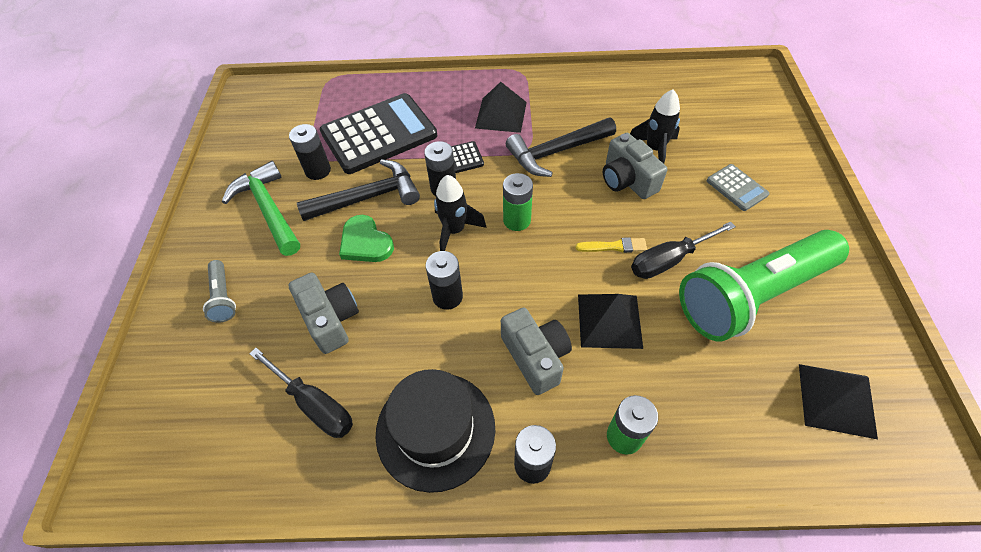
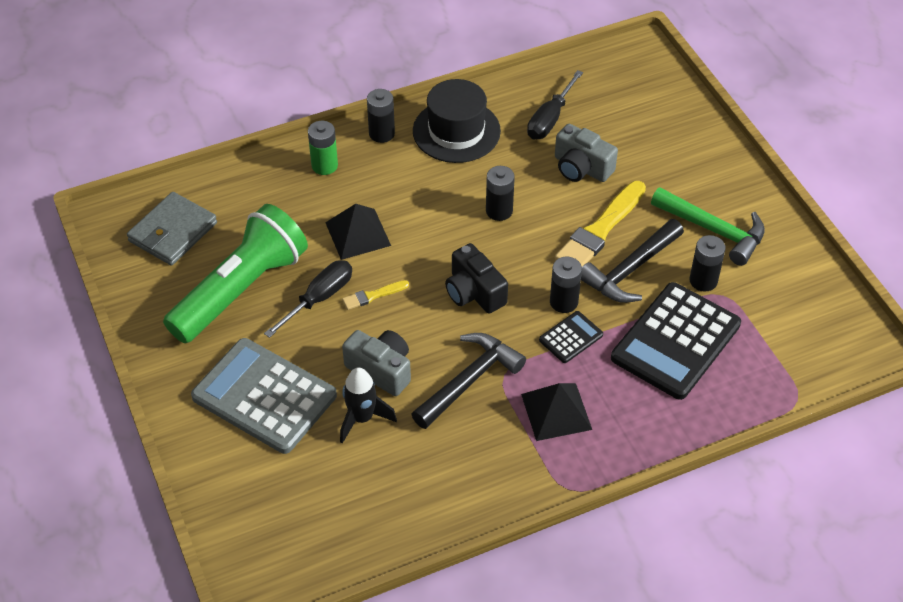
camera: 155 degrees right, 5 degrees down
(223, 297) = (680, 156): grey flashlight -> none
(314, 404) = (550, 119): black screwdriver -> black screwdriver turned 75 degrees counterclockwise
(365, 242) = (600, 230): green heart -> yellow brush
(454, 231) = (527, 265): black rocket -> none
(517, 220) = (474, 292): green battery -> black camera
(535, 357) = (406, 192): grey camera -> none
(737, 188) = (264, 396): grey calculator -> grey calculator, size x2.17
(836, 400) = (173, 232): black pyramid -> grey wallet

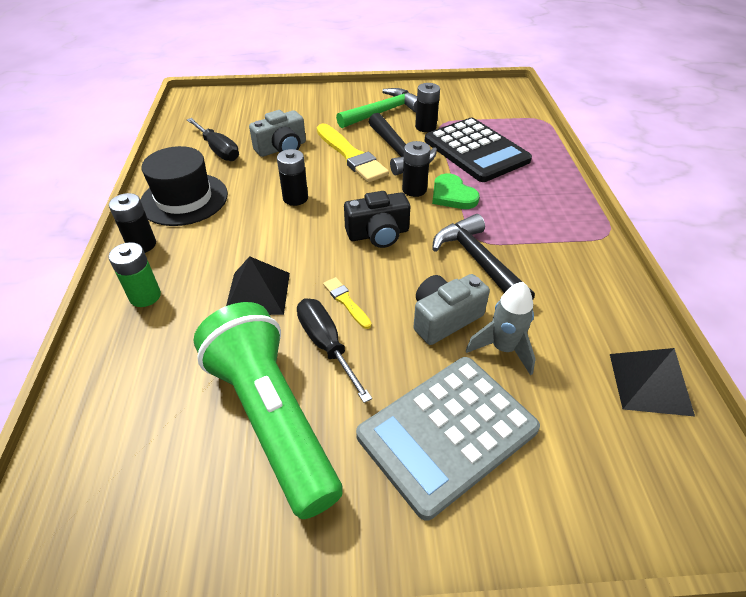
camera: 70 degrees left, 5 degrees down
(173, 232) = (124, 476): grey wallet -> none
(362, 418) = (503, 348): black rocket -> grey rocket
(373, 296) = (346, 301): yellow brush -> yellow brush turned 150 degrees clockwise
(556, 411) = (527, 221): black pyramid -> black pyramid (650, 383)
(571, 337) = (452, 195): black calculator -> green heart

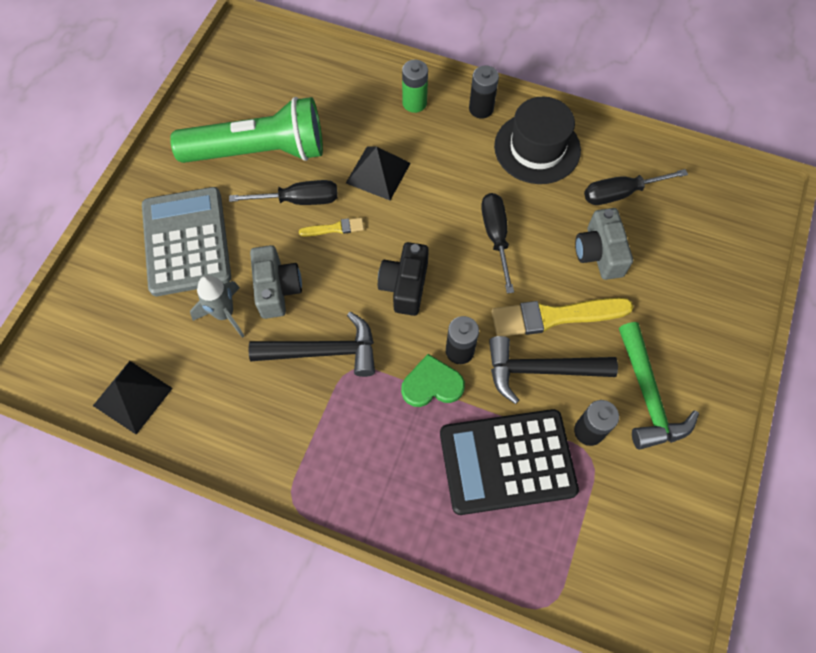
camera: 115 degrees right, 20 degrees up
(295, 198) = (496, 237): black battery -> black screwdriver

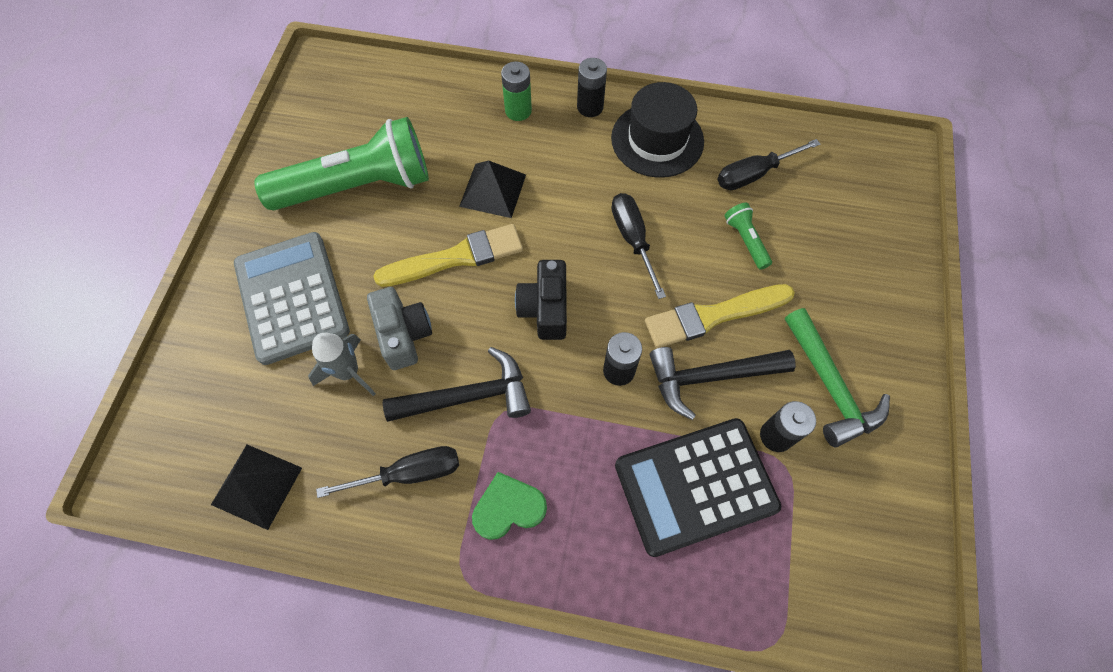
camera: 10 degrees left, 0 degrees up
(298, 200) = (411, 233): black screwdriver -> black screwdriver (409, 473)
(335, 228) = (456, 257): yellow brush -> yellow brush, size x2.06
(432, 384) = (596, 413): green heart -> green heart (508, 507)
(599, 253) = (745, 240): grey camera -> green flashlight

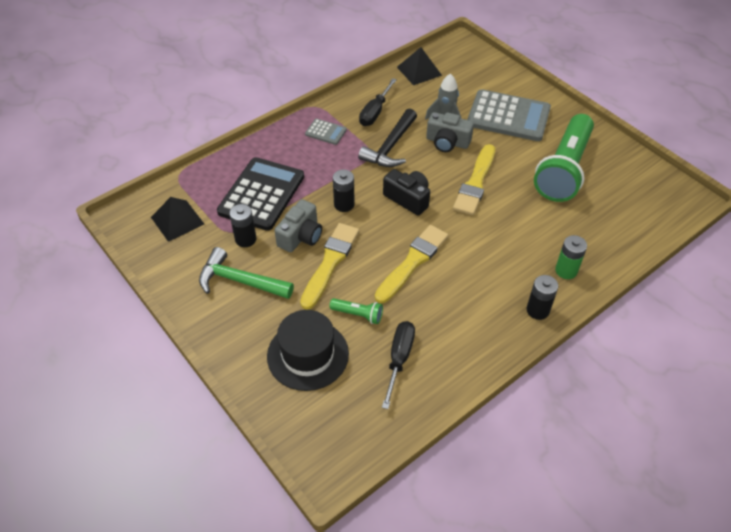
camera: 130 degrees right, 15 degrees down
(493, 190) = (509, 222): black pyramid -> black pyramid (177, 220)
(508, 507) = (325, 132): green heart -> grey calculator
(633, 240) = (413, 262): black screwdriver -> yellow brush
(657, 140) = (476, 327): black hat -> black hat (308, 355)
(710, 377) = (301, 236): black hammer -> grey camera

